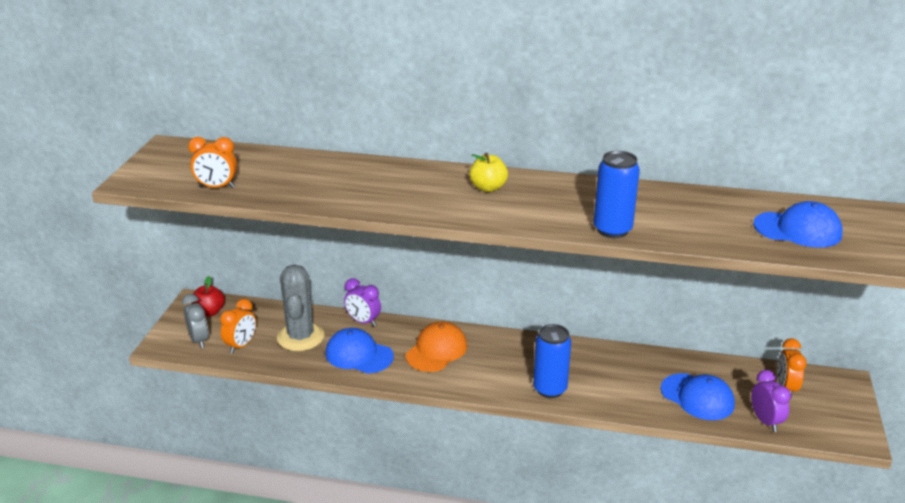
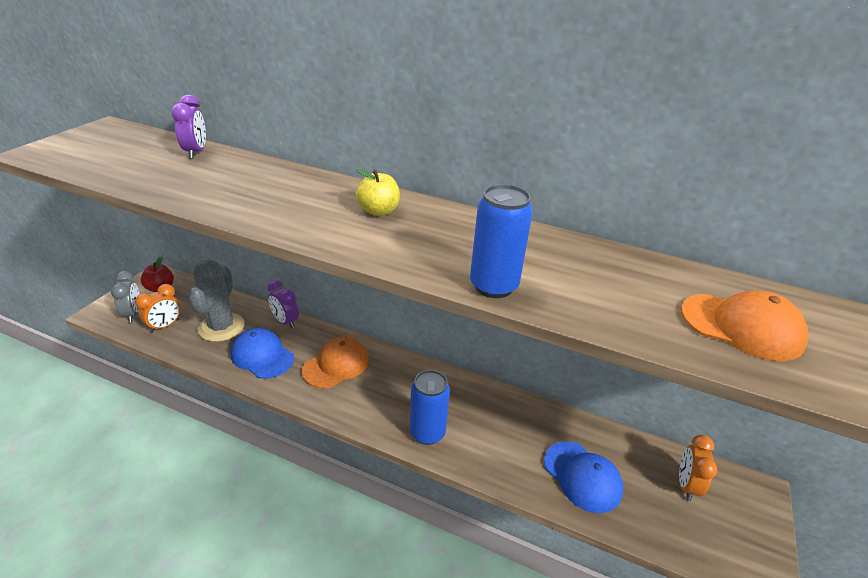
camera: 10 degrees right, 5 degrees up
(217, 187) = (105, 169): orange clock -> none
(765, 421) = (653, 527): purple clock -> purple clock (196, 152)
(798, 230) = (741, 326): blue cap -> orange cap

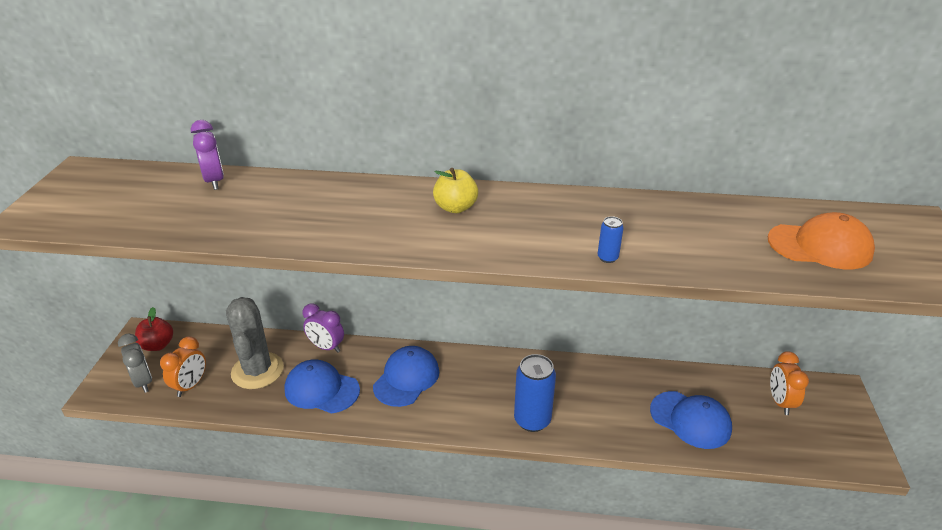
camera: 15 degrees left, 0 degrees up
(336, 365) = (406, 378): orange cap -> blue cap
(493, 286) = (607, 258): blue can -> blue can, size x0.46

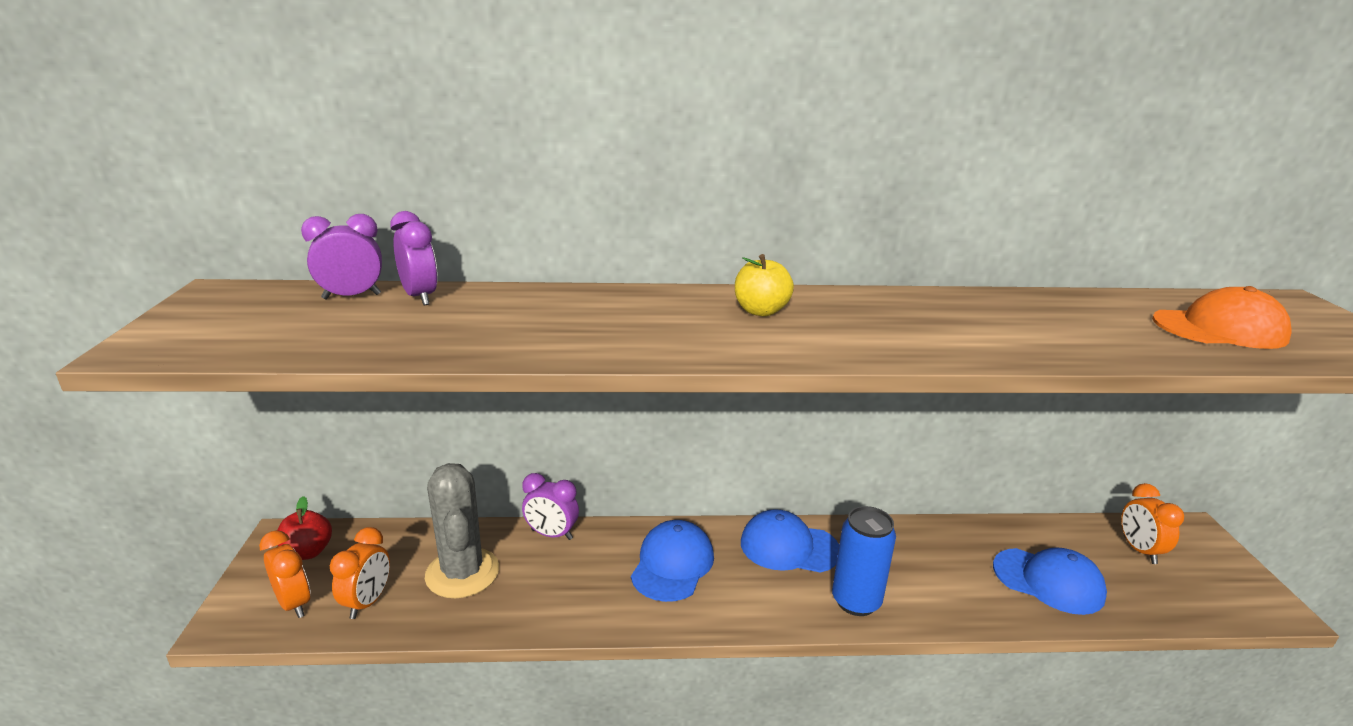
camera: 10 degrees left, 10 degrees down
(143, 382) = (294, 604): grey clock -> orange clock
(168, 178) = (352, 296): none -> purple clock
(321, 389) = (560, 589): blue cap -> blue cap (789, 547)
(607, 258) = (987, 351): blue can -> none

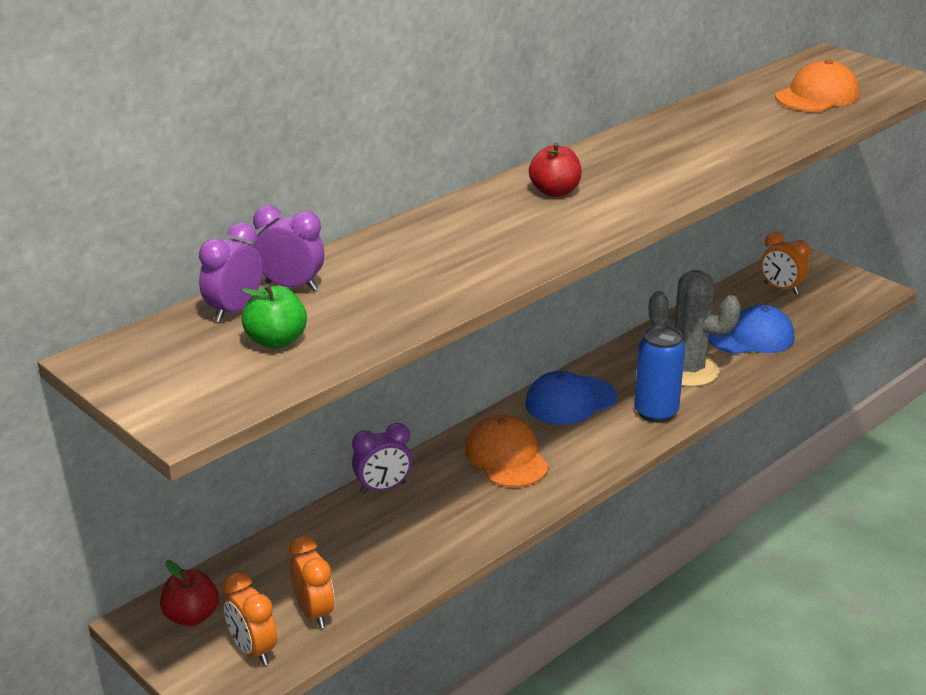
camera: 40 degrees left, 5 degrees up
(294, 604) = (253, 650): orange clock -> orange clock turned 135 degrees counterclockwise
(320, 325) = (276, 341): none -> green apple
(462, 573) = (356, 552): grey cactus -> grey cactus (687, 370)
(672, 564) = (506, 457): blue cap -> orange cap
(761, 311) = (555, 192): yellow apple -> red apple

